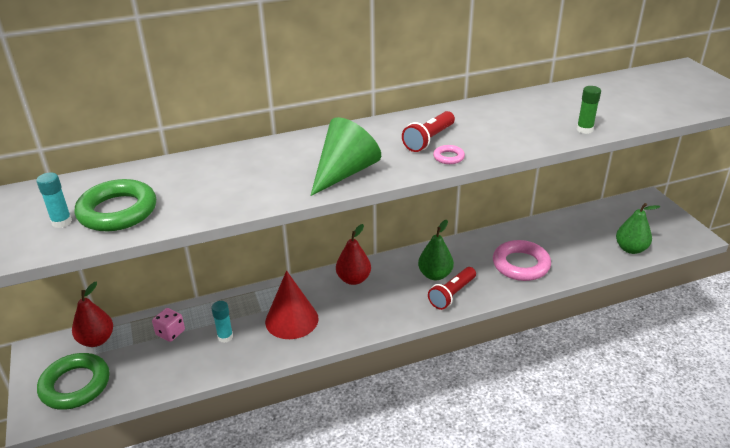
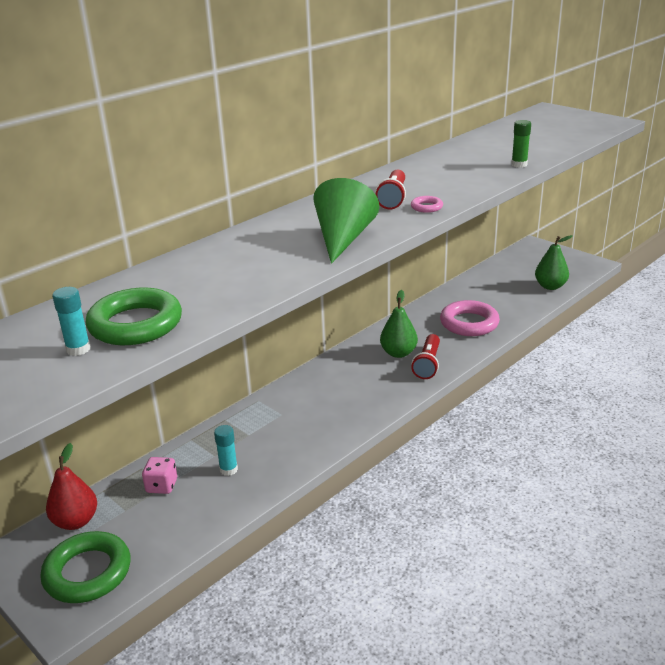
camera: 25 degrees left, 5 degrees down
(291, 320) = (288, 432): red cone -> none
(353, 279) = (322, 379): red pear -> none

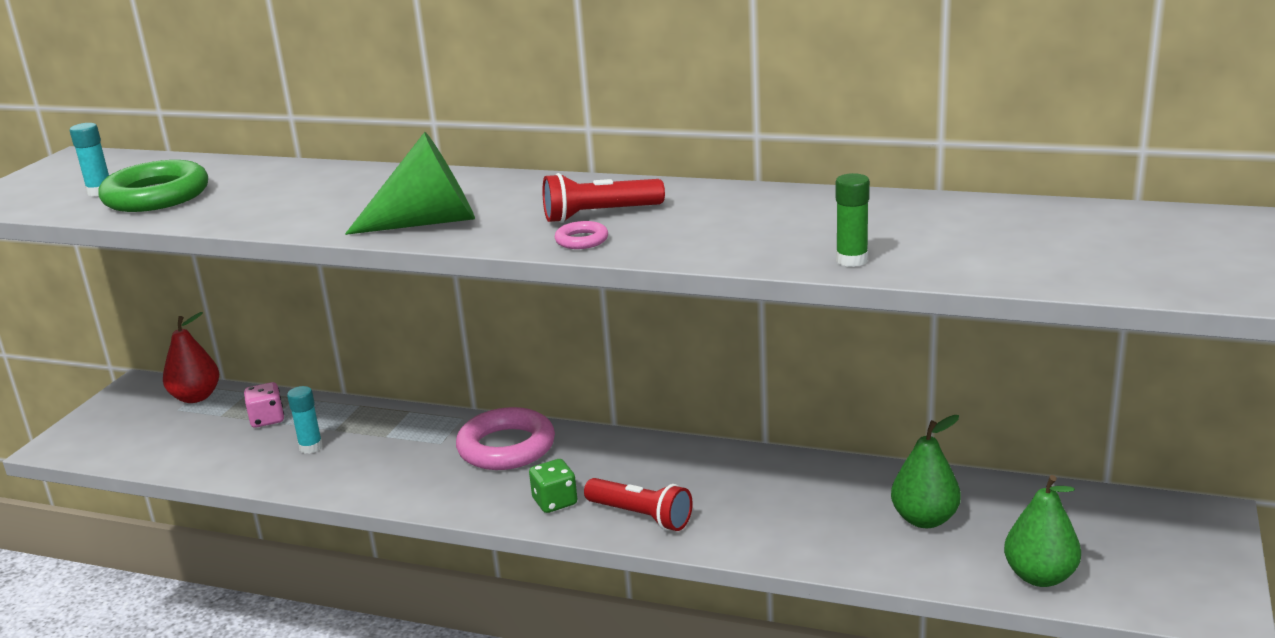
camera: 65 degrees right, 5 degrees down
(87, 572) = (122, 432): green ring -> none
(390, 387) = (555, 502): none -> green dice
(398, 353) = (654, 482): green pear -> green pear (924, 519)
(428, 364) = (640, 516): red flashlight -> red flashlight turned 135 degrees counterclockwise
(469, 323) = (803, 521): pink ring -> pink ring (506, 447)

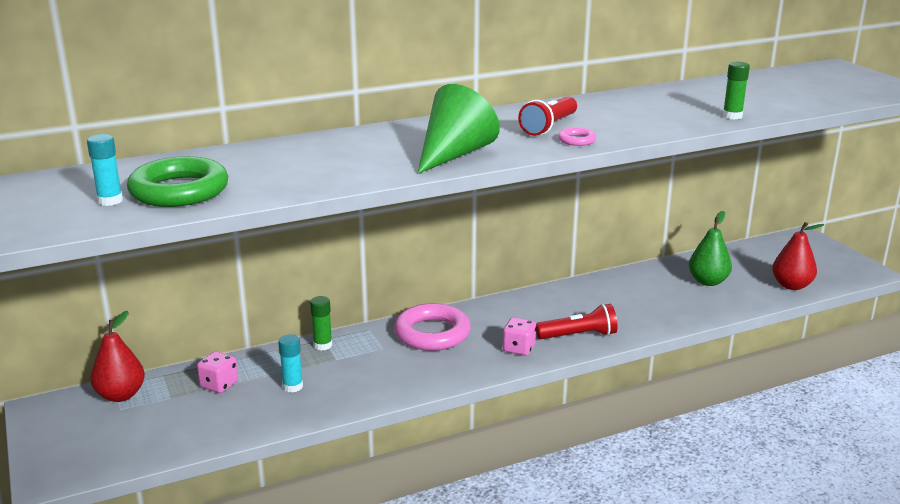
camera: 45 degrees left, 0 degrees up
(398, 417) = (322, 345): none -> green glue stick
(555, 502) = (518, 348): green dice -> pink dice
(1040, 576) = (791, 285): green pear -> red pear

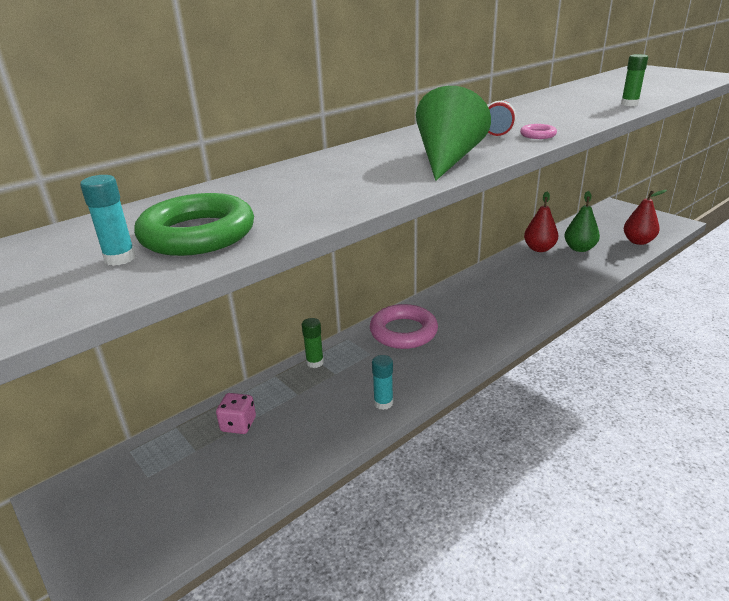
camera: 15 degrees left, 5 degrees up
(121, 395) = (141, 460): red pear -> red pear (539, 249)
(292, 386) = (311, 410): turquoise glue stick -> turquoise glue stick (383, 403)
(518, 348) = (483, 331): pink dice -> none
(578, 335) = (521, 310): red flashlight -> none

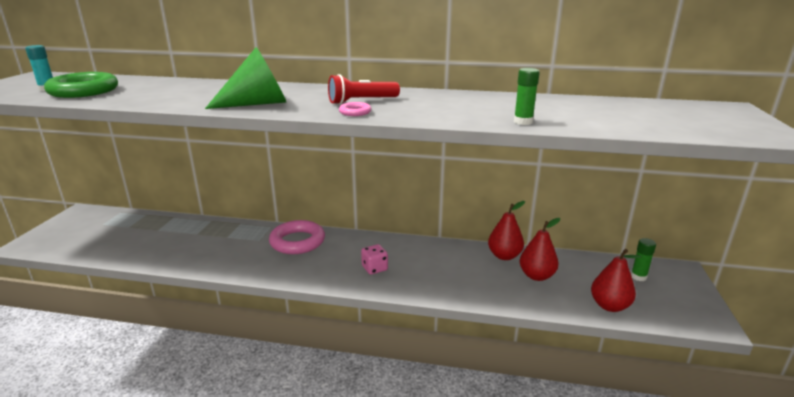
camera: 50 degrees right, 5 degrees down
(238, 424) = (157, 229): pink dice -> pink dice (374, 268)
(315, 362) = (234, 226): green glue stick -> green glue stick (638, 277)
(383, 403) = (205, 263): turquoise glue stick -> none
(579, 249) = (536, 276): green pear -> red pear

